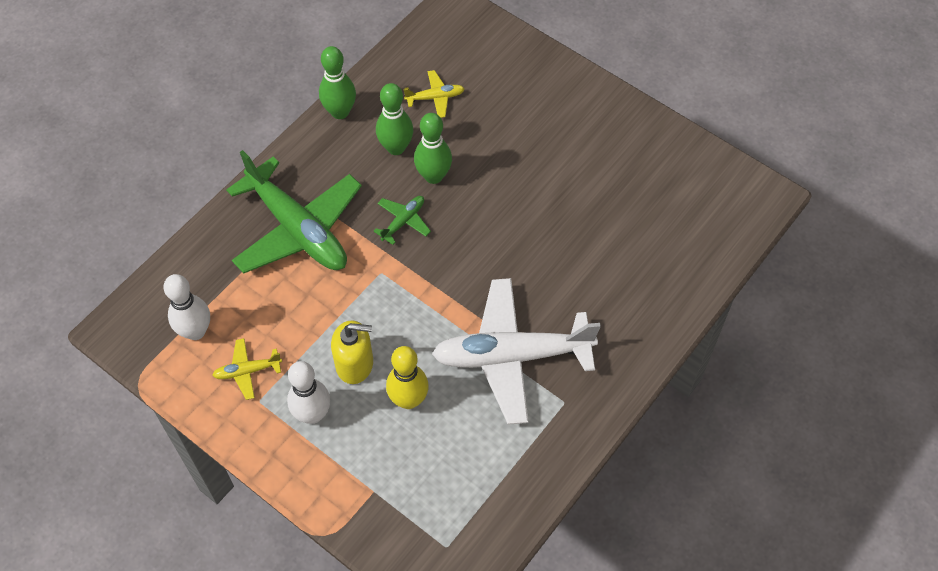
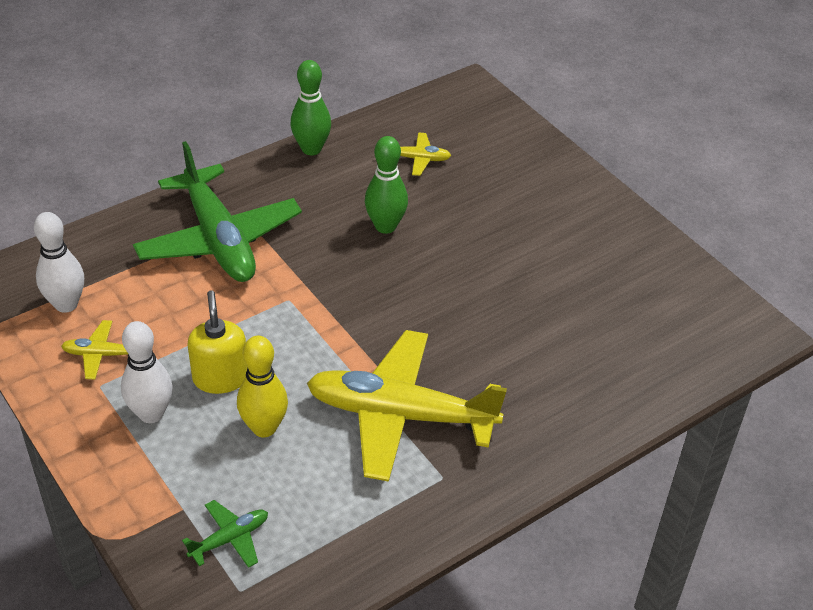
camera: 15 degrees right, 15 degrees down
(355, 364) = (220, 377): yellow soap dispenser -> yellow soap dispenser turned 120 degrees counterclockwise
(396, 147) = (356, 192): green bowling pin -> none
(403, 221) = (334, 259): green plane -> green plane (230, 539)
(511, 356) = (400, 415): white plane -> yellow plane

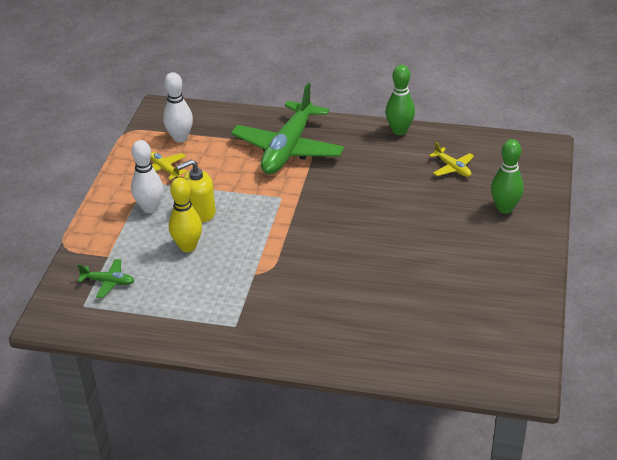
camera: 50 degrees right, 5 degrees down
(220, 377) = (200, 212): yellow soap dispenser -> yellow soap dispenser turned 150 degrees counterclockwise
(385, 226) = (382, 192): green bowling pin -> green bowling pin (505, 208)
(400, 415) = (256, 284): yellow plane -> none

